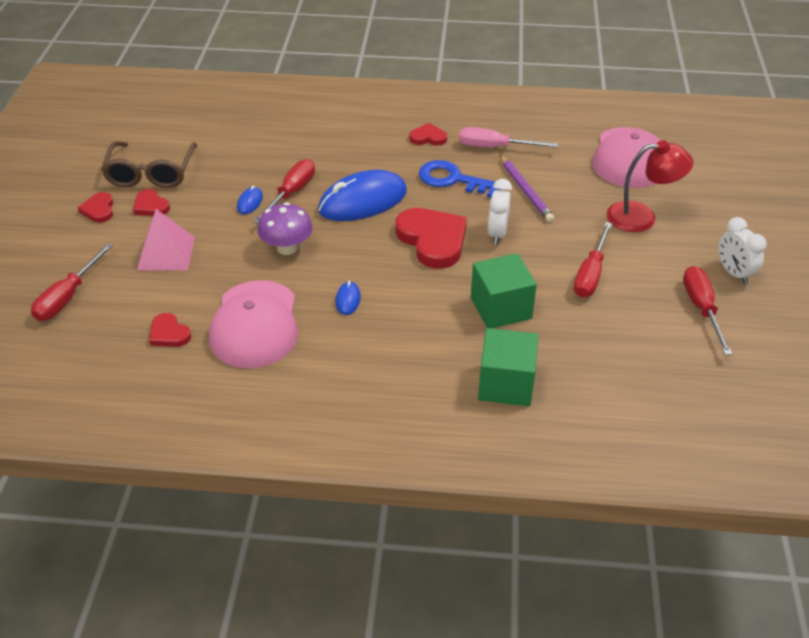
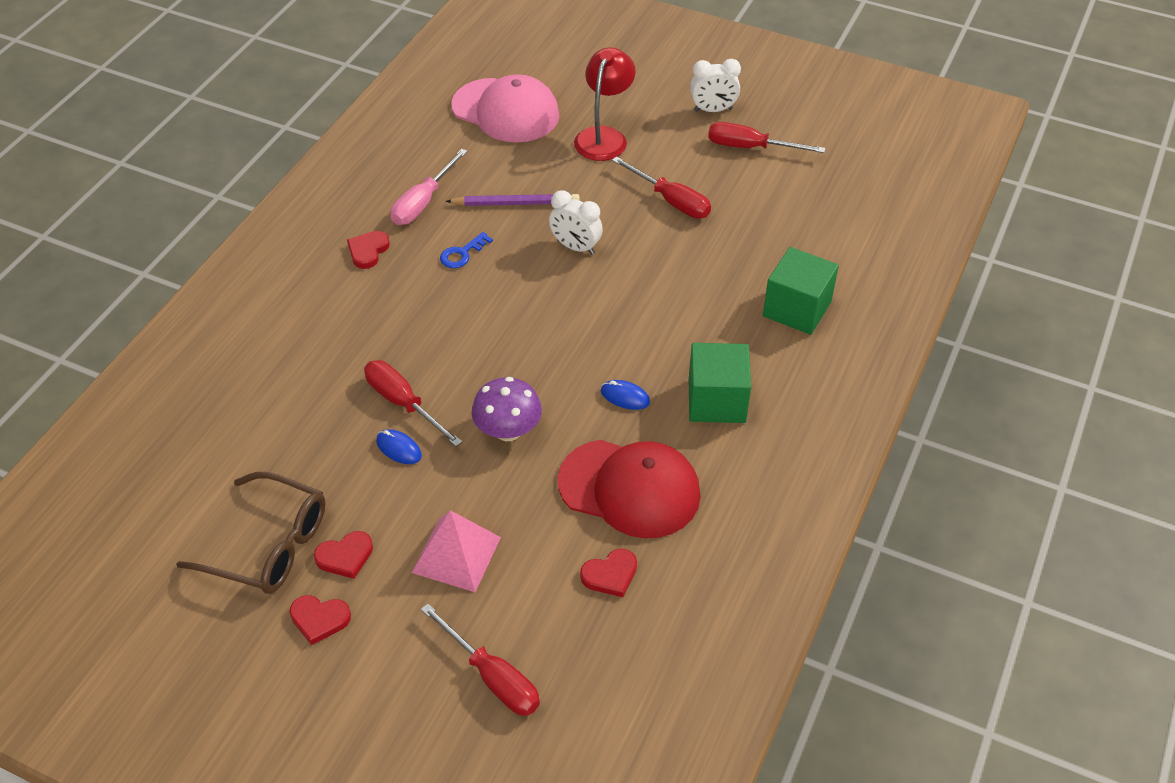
camera: 70 degrees left, 5 degrees up
(255, 324) = (630, 488): pink cap -> red cap
(363, 201) = (457, 341): blue mouse -> none
(432, 240) = (559, 300): red heart -> none
(452, 180) = (462, 254): blue key -> blue key, size x0.57
(501, 308) = (691, 280): green cube -> green cube (716, 401)

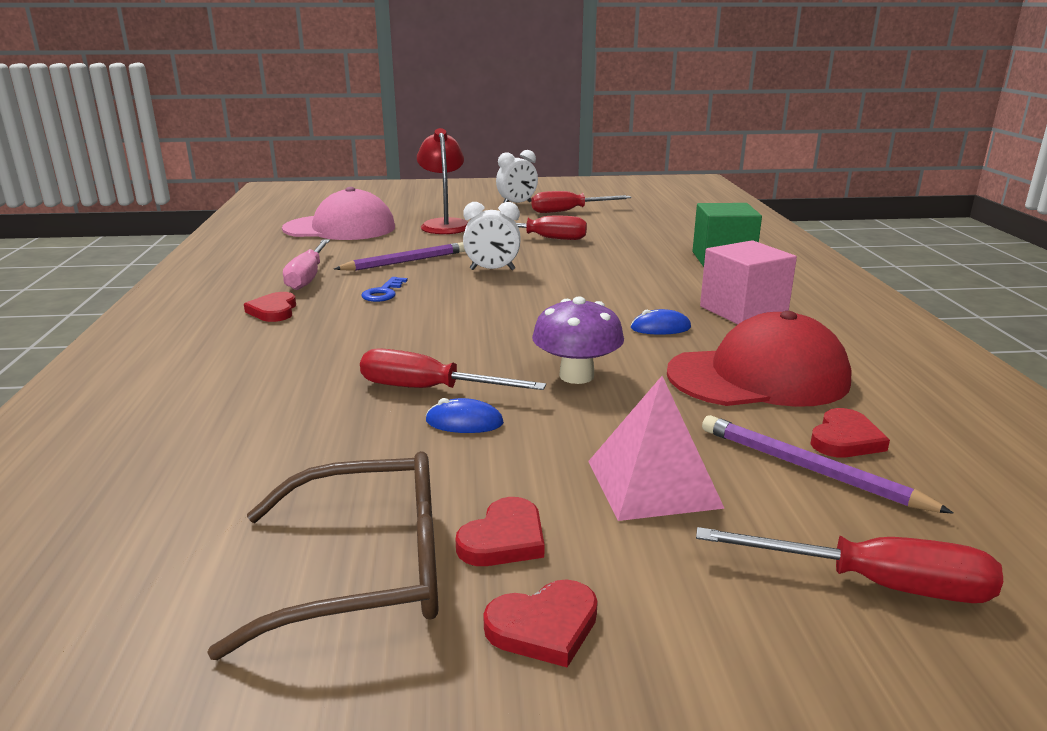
camera: 30 degrees left, 25 degrees down
(556, 587) = (809, 469): none -> purple pencil
(716, 401) = (743, 311): green cube -> pink cube

